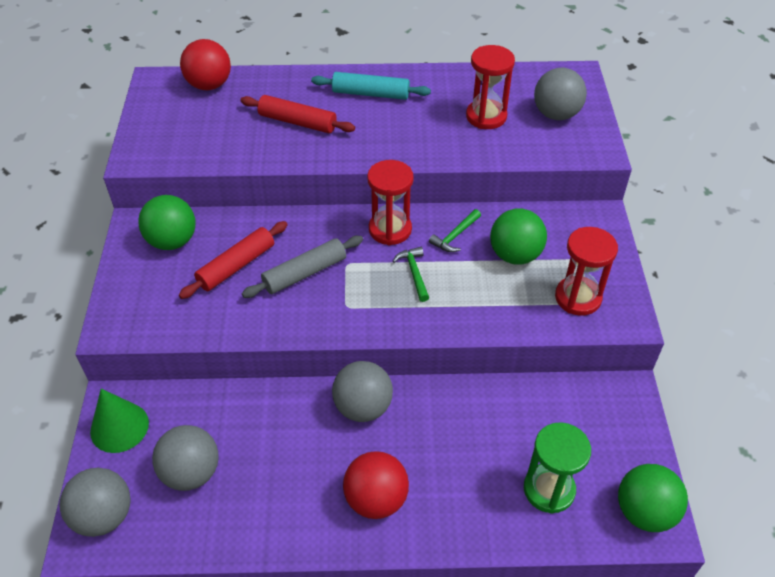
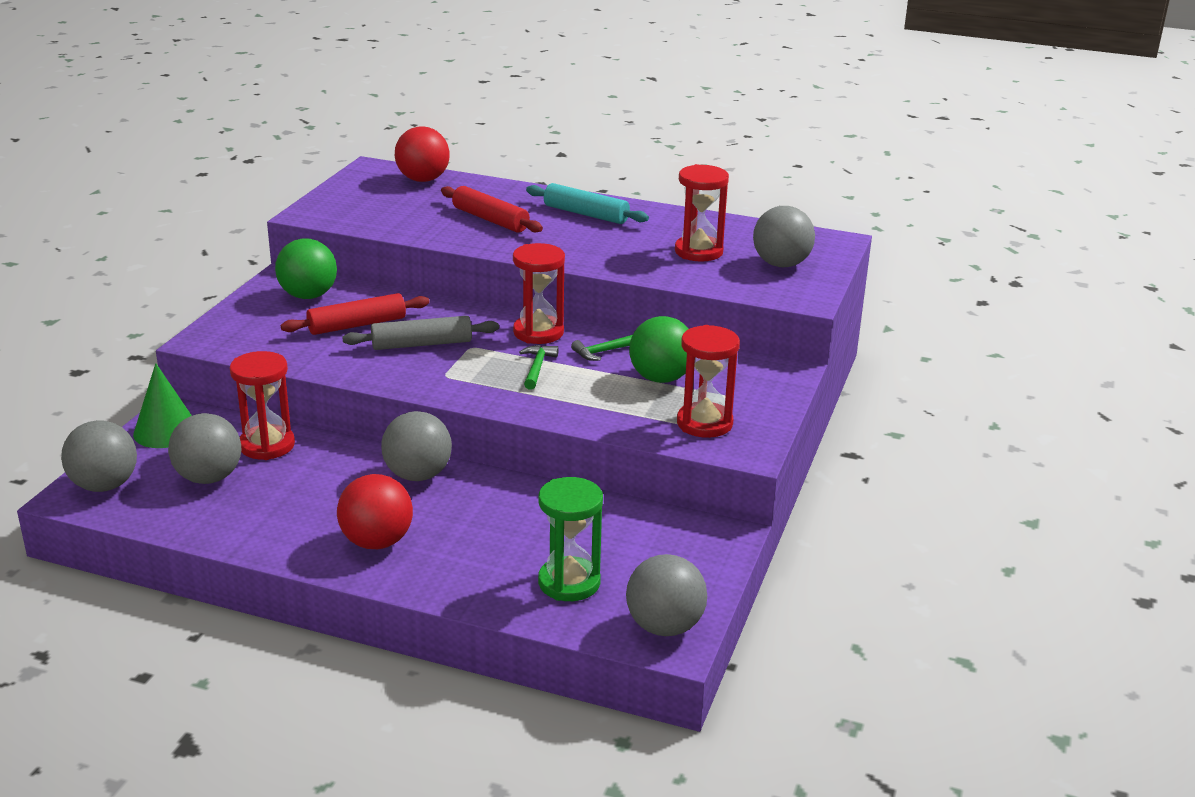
camera: 20 degrees right, 20 degrees down
(218, 414) = (267, 445): none -> red hourglass
(644, 512) = (664, 626): green ball -> grey ball

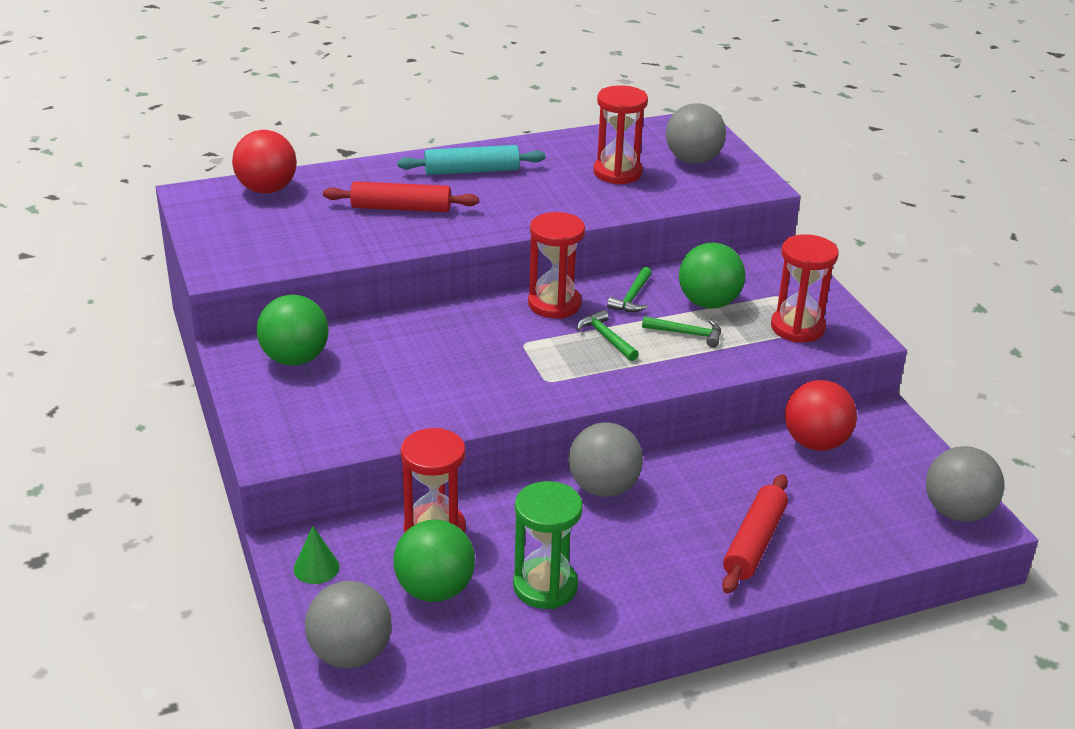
camera: 40 degrees left, 5 degrees up
(166, 431) = (316, 568): green cone -> green cone, size x0.61
(209, 478) = (434, 590): grey ball -> green ball
(357, 325) = (391, 368): red rolling pin -> red rolling pin (754, 542)
(377, 542) = (668, 565): red ball -> red ball (815, 443)
(422, 344) = (479, 360): grey rolling pin -> none
(569, 582) = (849, 515): green hourglass -> green hourglass (545, 586)
(604, 390) = (687, 334): none -> green hammer

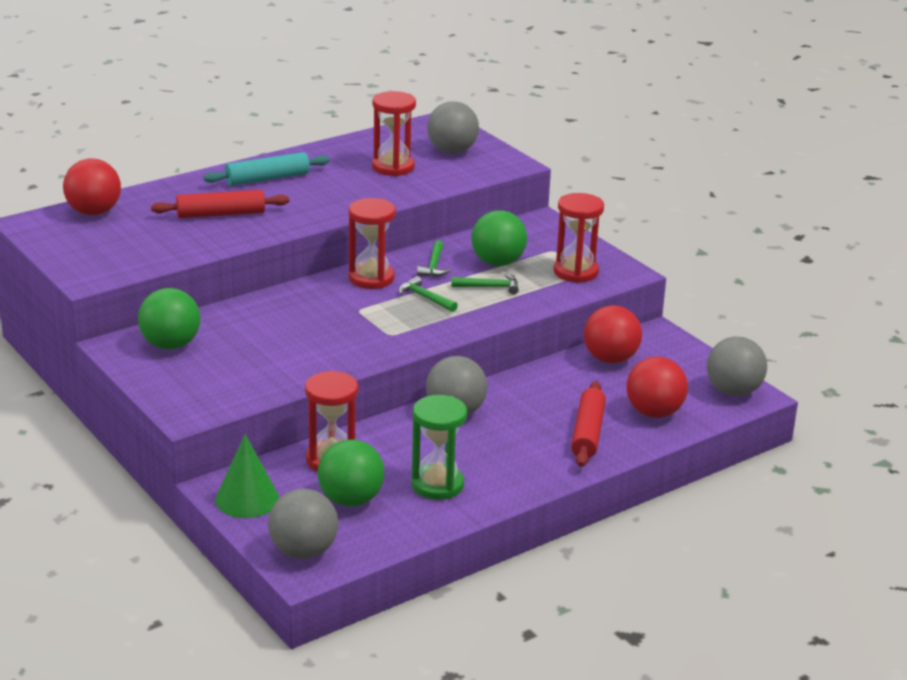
camera: 15 degrees left, 5 degrees down
(316, 568) = (247, 499): green cone -> green cone, size x1.65
(846, 527) = (654, 413): none -> red ball

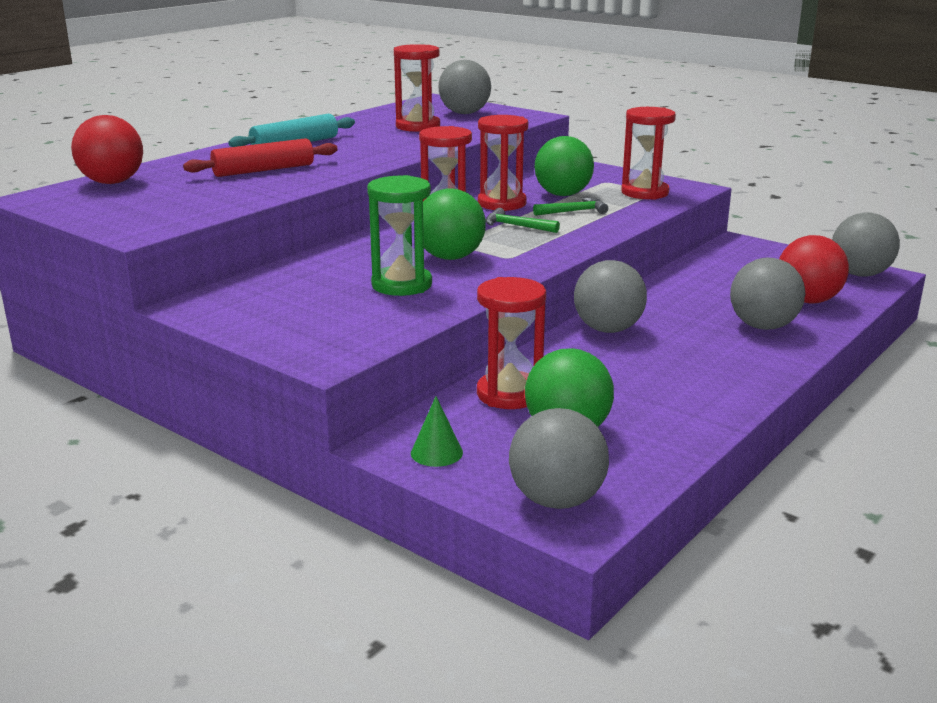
camera: 15 degrees left, 5 degrees down
(170, 345) = (259, 297): green ball -> green ball (450, 257)
(247, 499) = (436, 452): green cone -> green cone, size x0.61
(434, 266) = (502, 203): green hammer -> red hourglass
(437, 485) = (654, 398): green hourglass -> green hourglass (401, 285)
(587, 433) = (763, 326): red rolling pin -> grey ball
(610, 359) = (717, 266): red ball -> none

